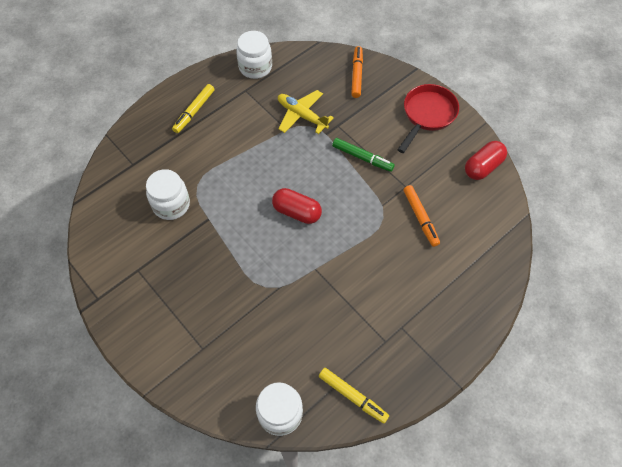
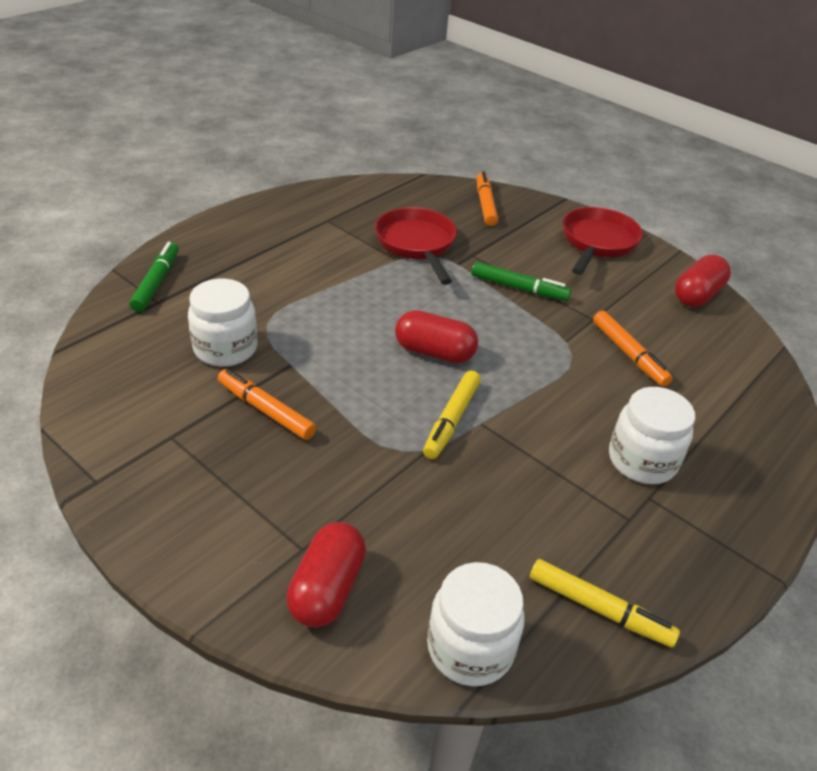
camera: 10 degrees left, 20 degrees down
(132, 148) = (157, 282): none -> green marker
(191, 253) = (266, 410): none -> orange marker
(194, 111) = (252, 242): yellow marker -> yellow marker (451, 420)
(212, 374) = (327, 589): none -> red capsule
(255, 67) = (338, 197): white jar -> white jar (642, 460)
(302, 115) = (417, 245): yellow plane -> red pan

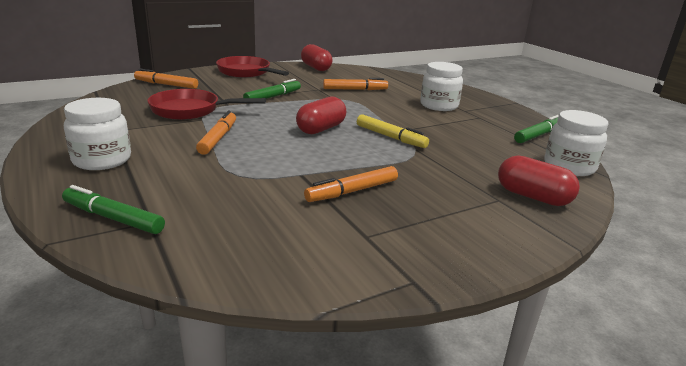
camera: 70 degrees left, 15 degrees down
(225, 348) = (260, 197): white jar -> white jar (102, 160)
(350, 286) = (218, 138): none -> orange marker
(599, 609) = (538, 135): yellow marker -> green marker

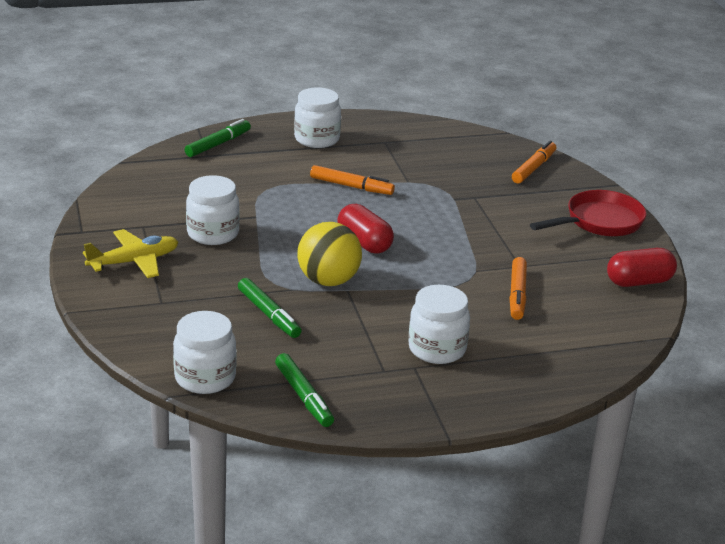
camera: 105 degrees right, 5 degrees up
(190, 110) = (436, 177): red pan -> none
(273, 97) = (483, 229): green marker -> green marker (268, 314)
(352, 191) = (213, 233): orange marker -> white jar
(390, 137) = (328, 281): yellow marker -> yellow ball
(446, 227) = (134, 262): none -> yellow plane
(533, 197) = (155, 323): red capsule -> none

